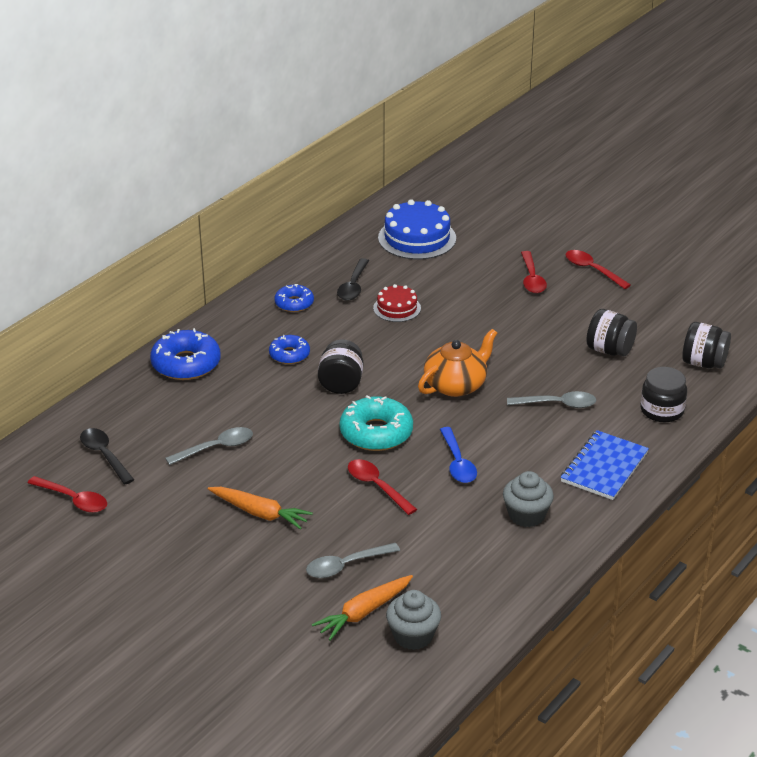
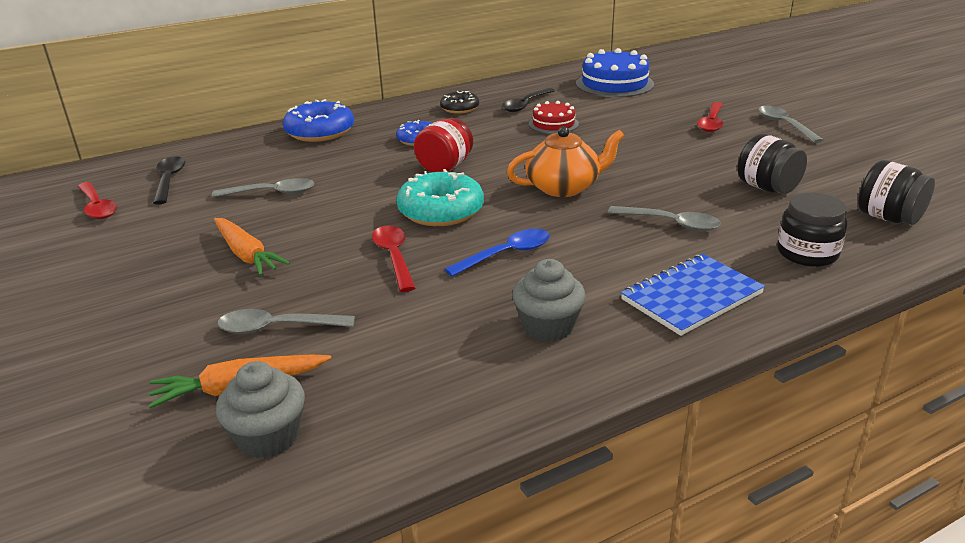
camera: 25 degrees right, 5 degrees down
(294, 303) = (460, 108): blue donut -> black donut
(341, 383) = (445, 167): black jar -> red jar
(458, 463) = (506, 254): blue spoon -> blue spoon turned 135 degrees counterclockwise
(592, 270) = (784, 125): red spoon -> grey spoon

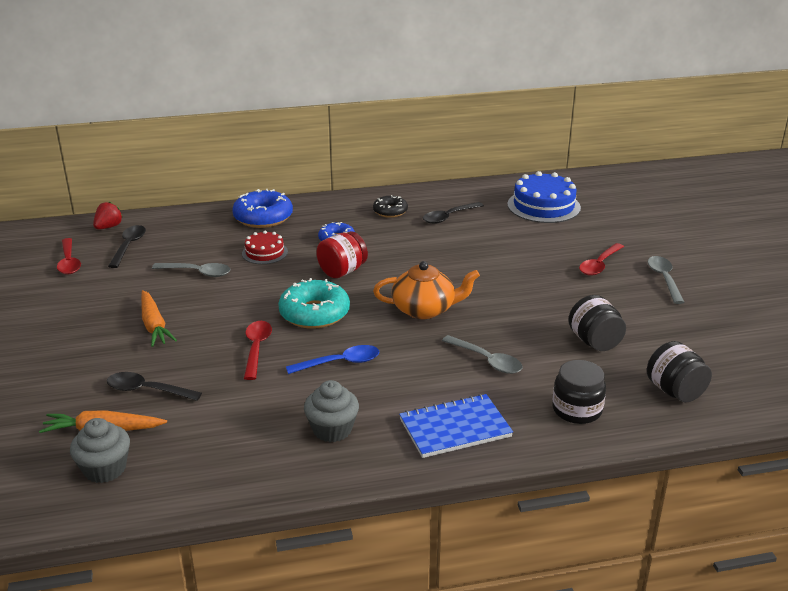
camera: 15 degrees right, 0 degrees up
(133, 165) = (108, 227): none -> red strawberry
(277, 328) = (147, 390): grey spoon -> black spoon
(553, 124) = (459, 242): red cake -> red cake (264, 252)

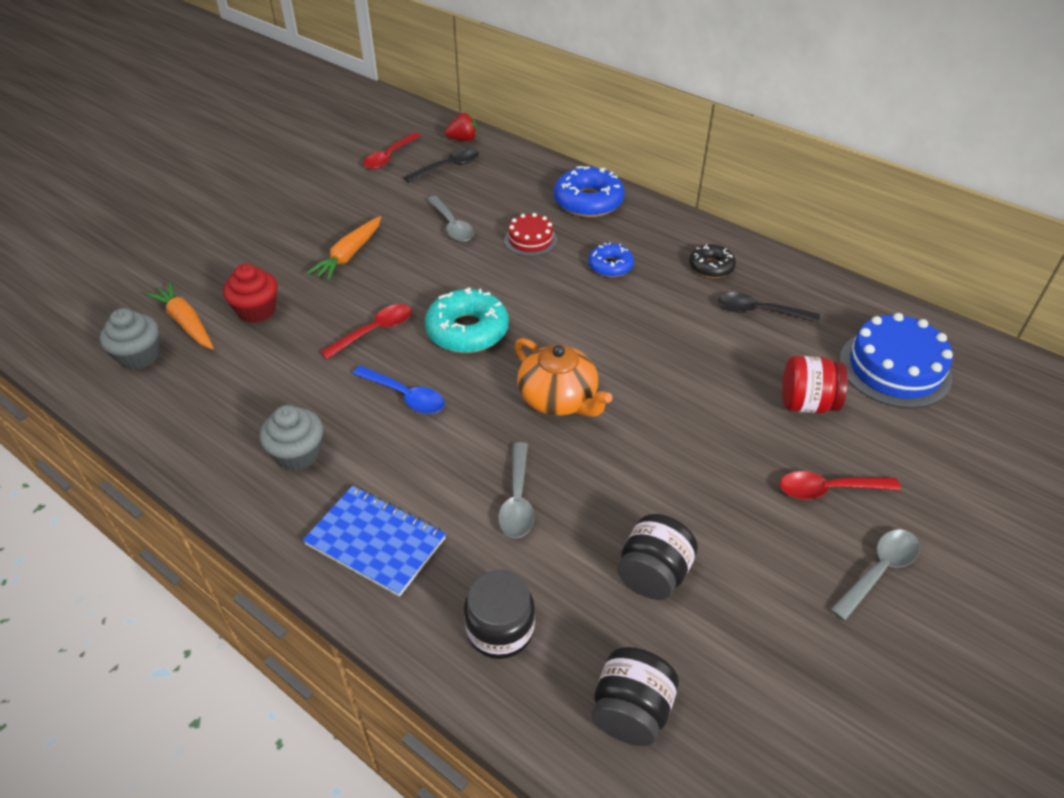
camera: 50 degrees right, 15 degrees up
(147, 390) = (257, 310): black spoon -> red cupcake
(342, 271) = (559, 304): red jar -> red jar (807, 404)

